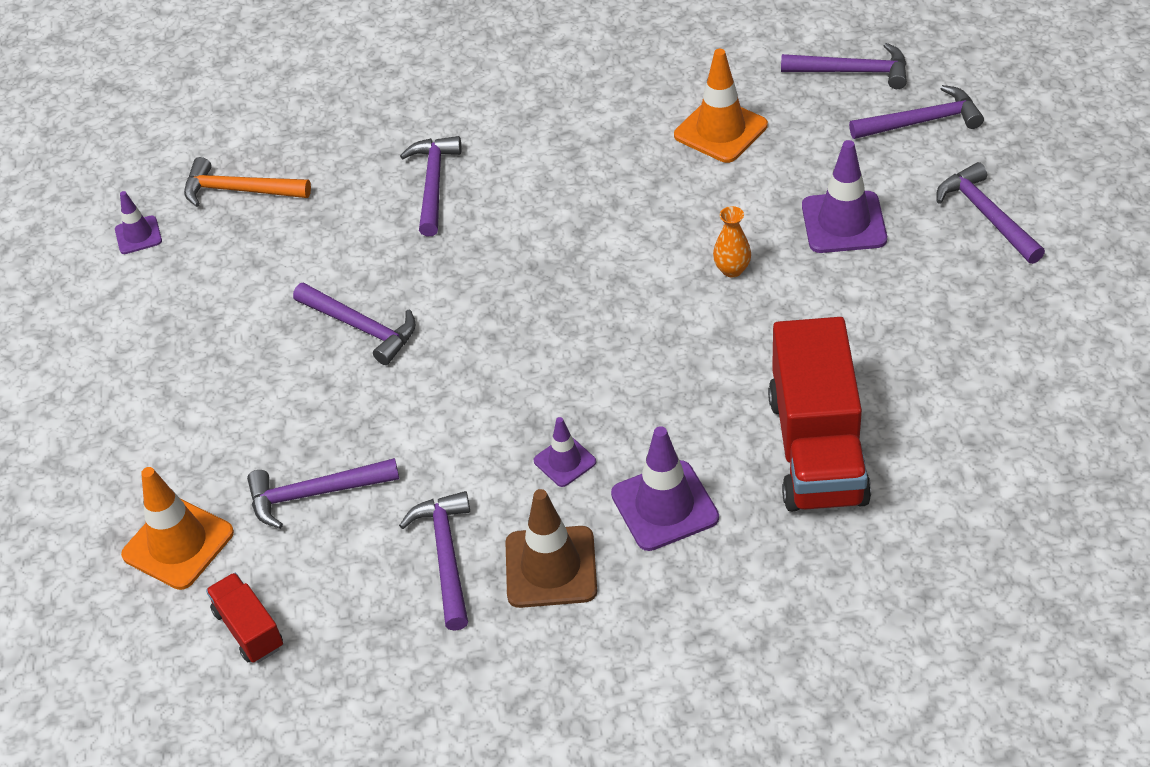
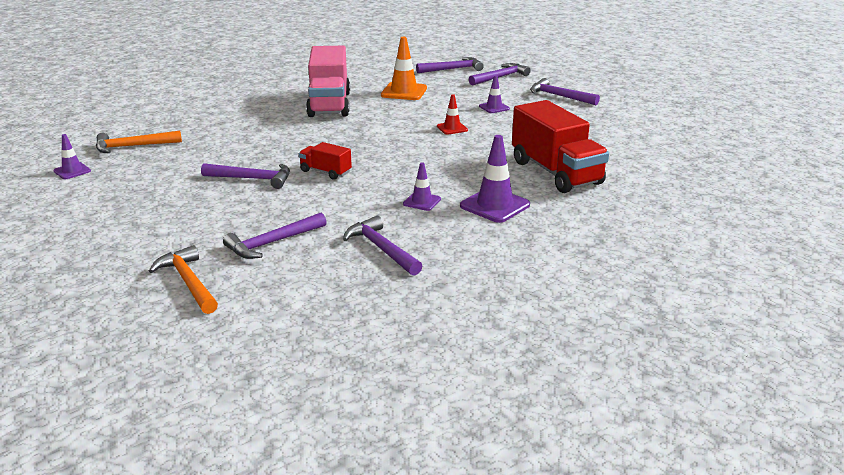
camera: 30 degrees left, 20 degrees down
(178, 544) = (188, 282): orange traffic cone -> orange hammer
(249, 629) = (270, 306): red truck -> red truck (325, 172)
(433, 184) = (257, 127): purple hammer -> none
(551, 567) = (451, 239): brown traffic cone -> none
(577, 141) = (329, 104): none -> pink truck
(732, 269) = (452, 128): orange vase -> red traffic cone
(844, 223) = (494, 107): purple traffic cone -> purple traffic cone, size x0.57

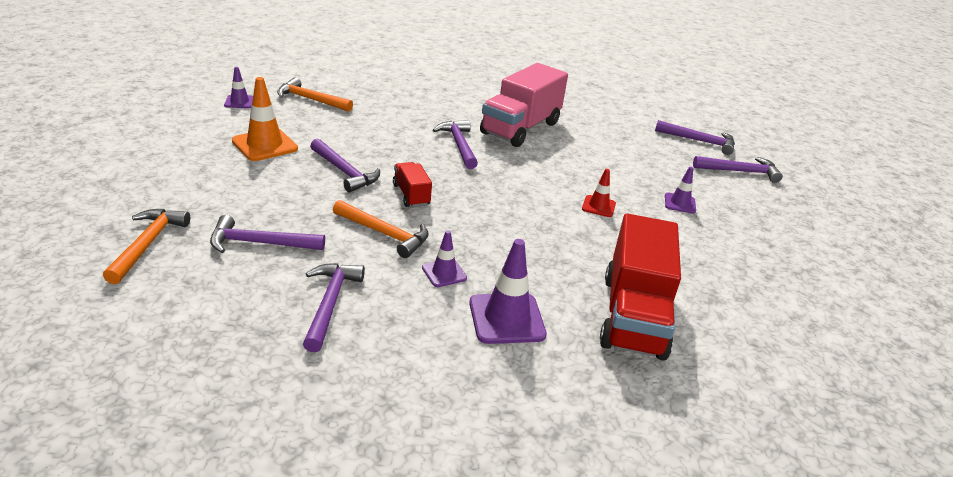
camera: 35 degrees right, 5 degrees up
(348, 199) = (385, 234): none -> orange hammer
(404, 92) = (610, 145): orange traffic cone -> orange traffic cone (265, 145)
(559, 96) = (779, 223): purple hammer -> purple hammer (459, 145)

